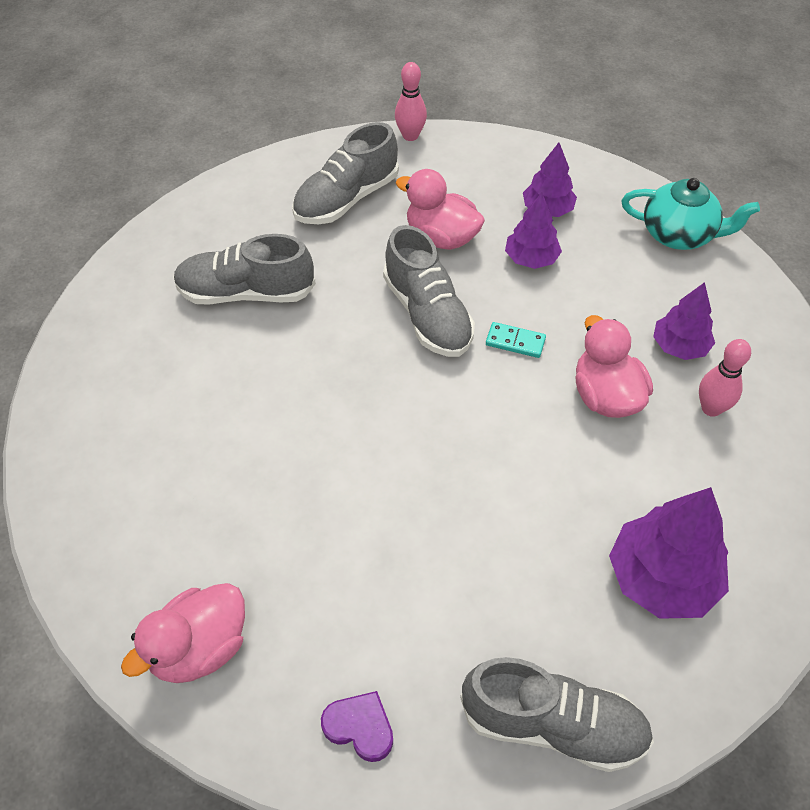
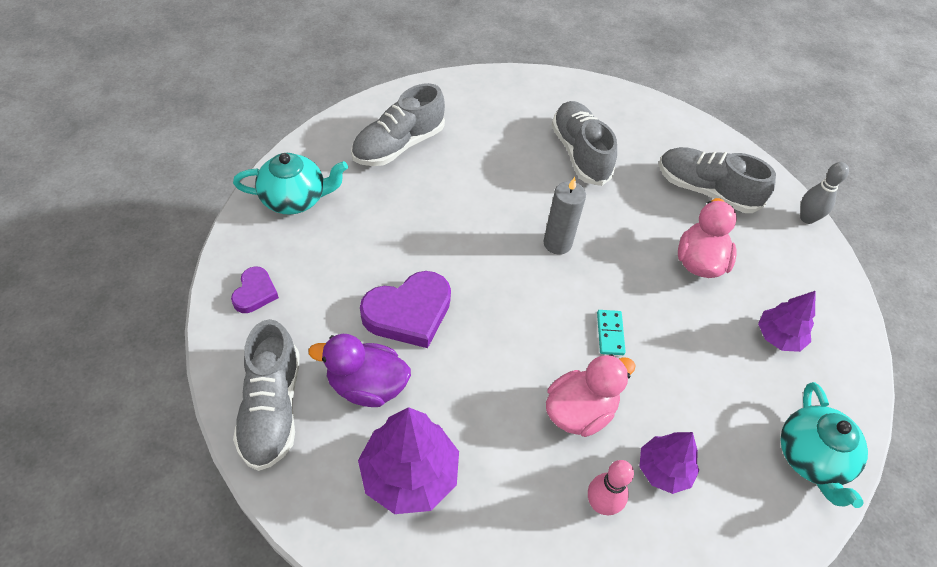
camera: 70 degrees right, 0 degrees up
(199, 648) = (295, 199): pink duck -> turquoise teapot
(379, 354) = (557, 243): none -> grey candle
(410, 136) = (807, 218): pink bowling pin -> grey bowling pin
(427, 314) = (611, 267): grey shoe -> grey shoe (398, 145)
(441, 535) = (408, 313): none -> purple heart
(531, 259) = (710, 332): purple tree -> none
(539, 603) = (367, 386): none -> purple duck

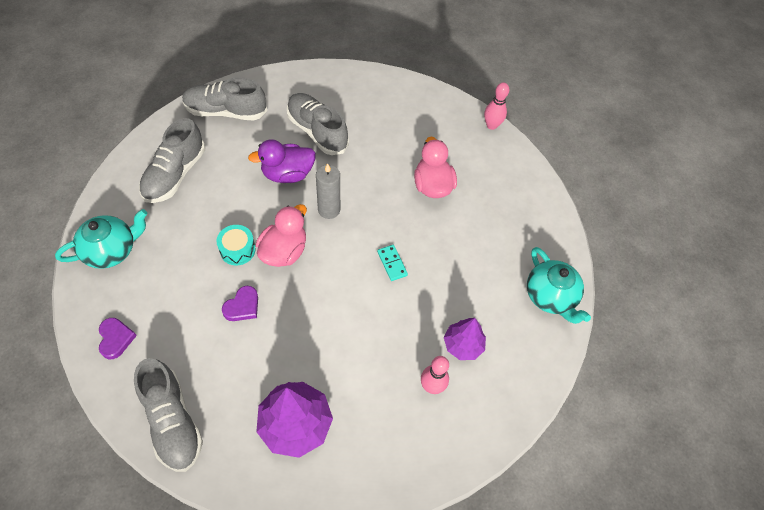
camera: 25 degrees left, 5 degrees up
(367, 386) = (236, 374): purple duck -> purple duck (287, 174)
(408, 313) = (242, 306): purple heart -> purple heart, size x0.55
(431, 248) = (237, 250): none -> turquoise drum
(580, 411) = (393, 328): pink duck -> pink duck (284, 251)
(706, 190) = (417, 129): grey shoe -> grey shoe (225, 111)
(779, 336) = (502, 220): purple tree -> none
(807, 218) = (491, 125): grey bowling pin -> pink bowling pin

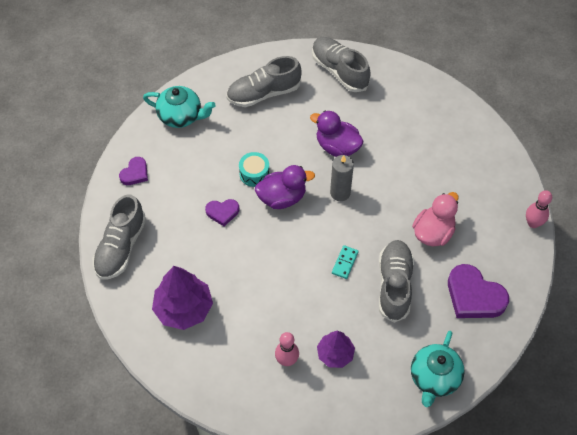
camera: 50 degrees right, 0 degrees up
(284, 251) = (282, 198): pink duck -> purple duck
(317, 131) = (389, 131): grey shoe -> grey shoe (394, 285)
(510, 210) = (474, 296): none -> purple heart

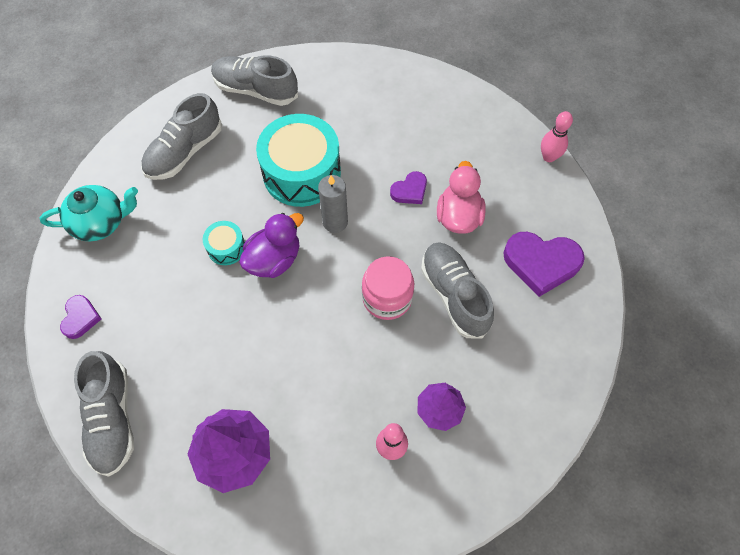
camera: 30 degrees left, 5 degrees up
(222, 212) = (215, 311): purple heart -> purple heart (410, 190)
(337, 147) = (302, 173): purple duck -> turquoise drum
(345, 263) = (387, 298): turquoise domino -> pink jar
(434, 378) = (558, 376): turquoise teapot -> none

